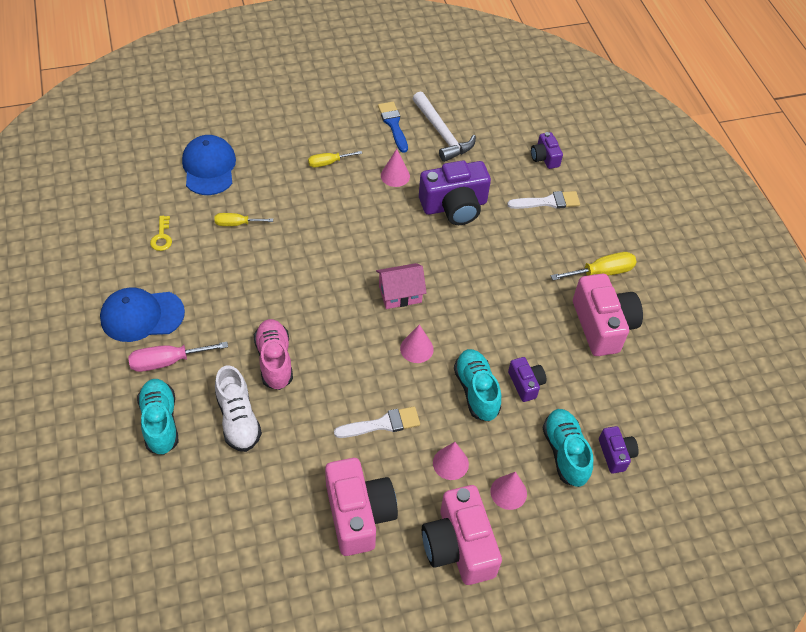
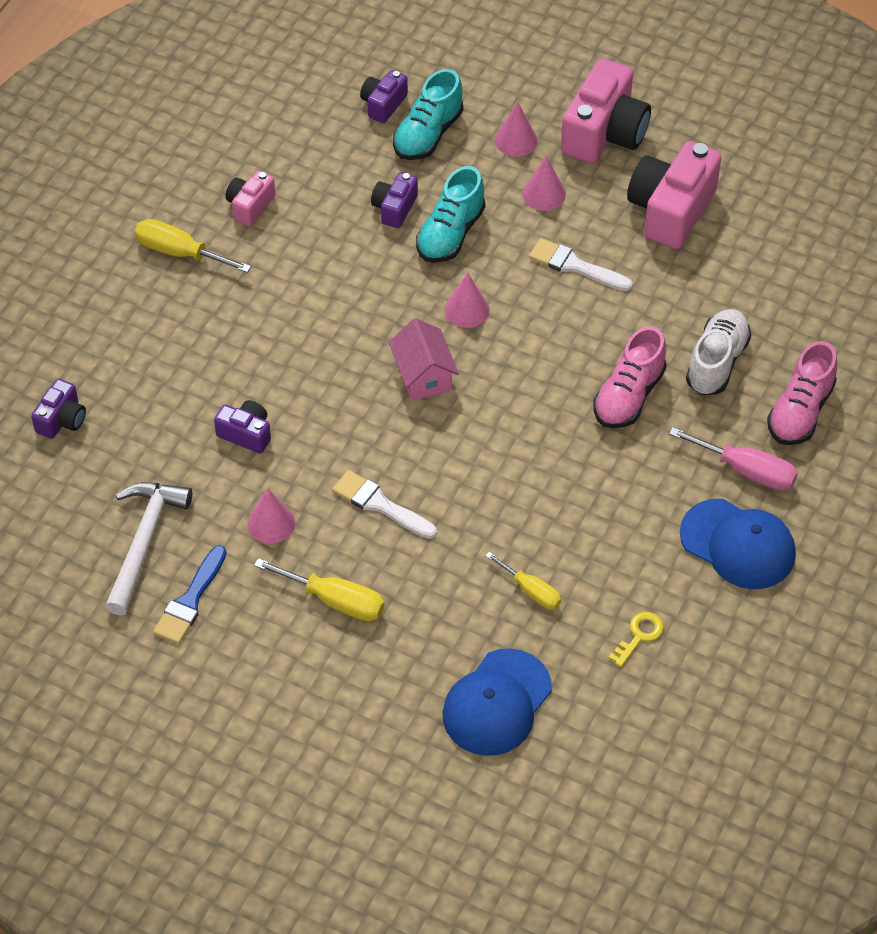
camera: 135 degrees left, 0 degrees up
(160, 422) = (800, 411): turquoise shoe -> pink shoe
(328, 163) = (335, 600): yellow screwdriver -> yellow screwdriver, size x1.51
(400, 294) = (423, 375): pink house -> pink house turned 45 degrees clockwise
(454, 206) = (246, 434): purple camera -> purple camera, size x0.52
(548, 202) = (132, 364): white brush -> white brush (380, 504)
(602, 325) = (250, 206): pink camera -> pink camera, size x0.52

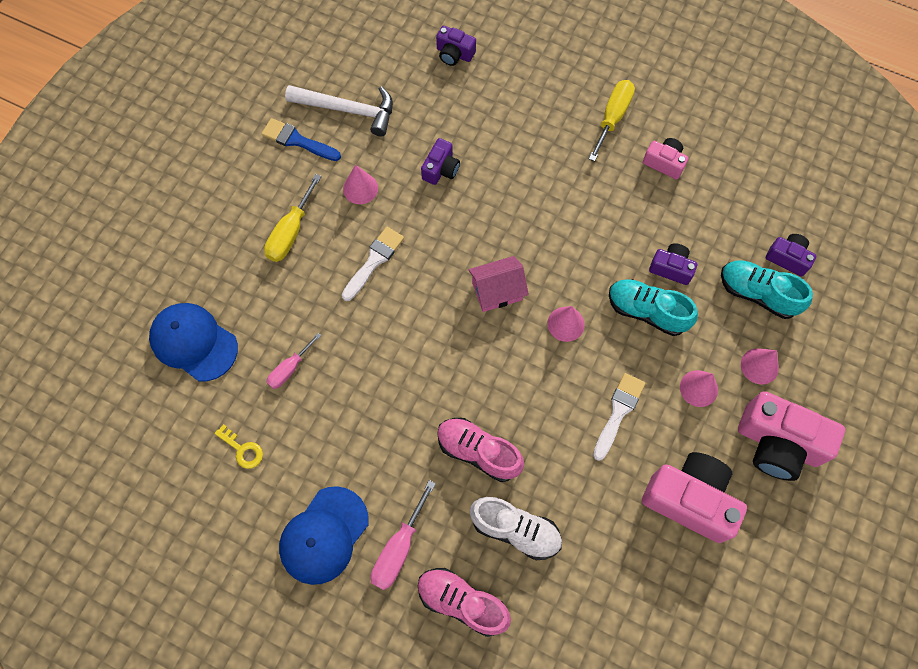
camera: 90 degrees right, 15 degrees up
(531, 591) = (289, 369): yellow screwdriver -> pink screwdriver

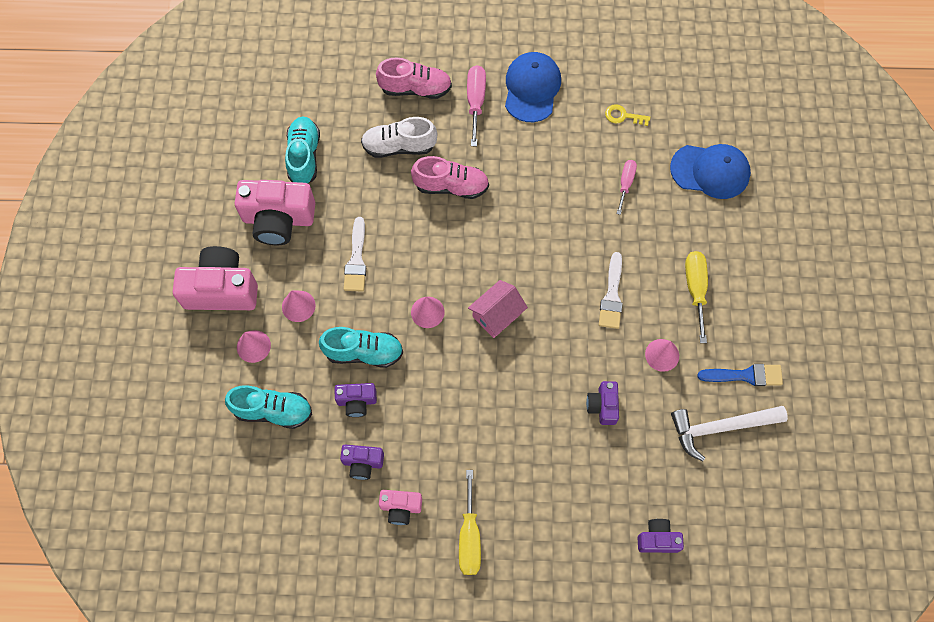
camera: 155 degrees right, 0 degrees up
(633, 569) = (304, 156): none -> turquoise shoe
(787, 258) = (255, 458): purple camera -> purple camera (363, 463)

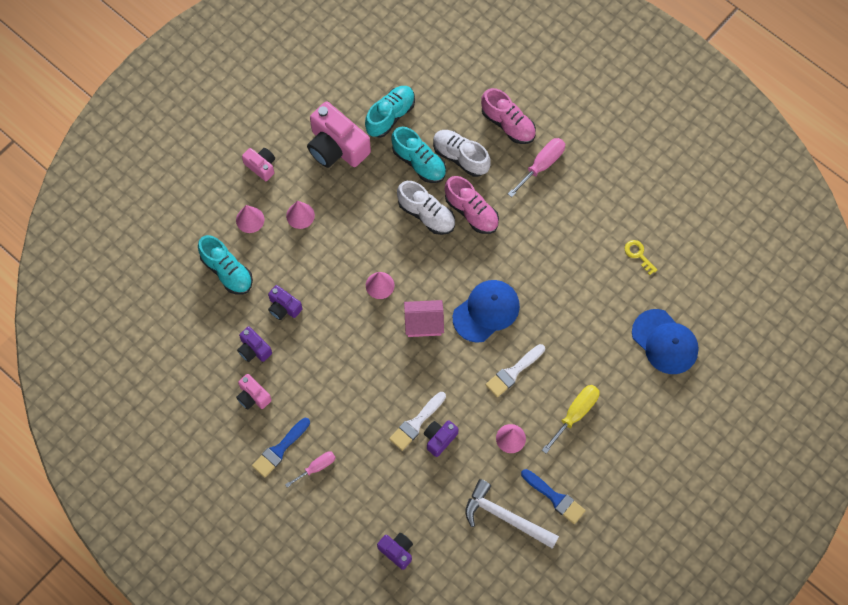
camera: 40 degrees right, 0 degrees up
(221, 289) = (261, 166): pink camera -> pink camera, size x0.52
(356, 260) = (364, 214): white brush -> white brush (416, 423)
(364, 352) = (316, 279): turquoise shoe -> turquoise shoe (419, 162)
(413, 218) = (426, 214): none -> white shoe
(469, 536) = (279, 449): yellow screwdriver -> blue brush
(532, 88) = (590, 185): blue cap -> blue cap (486, 311)
(625, 183) = (595, 303): pink screwdriver -> pink screwdriver (316, 467)

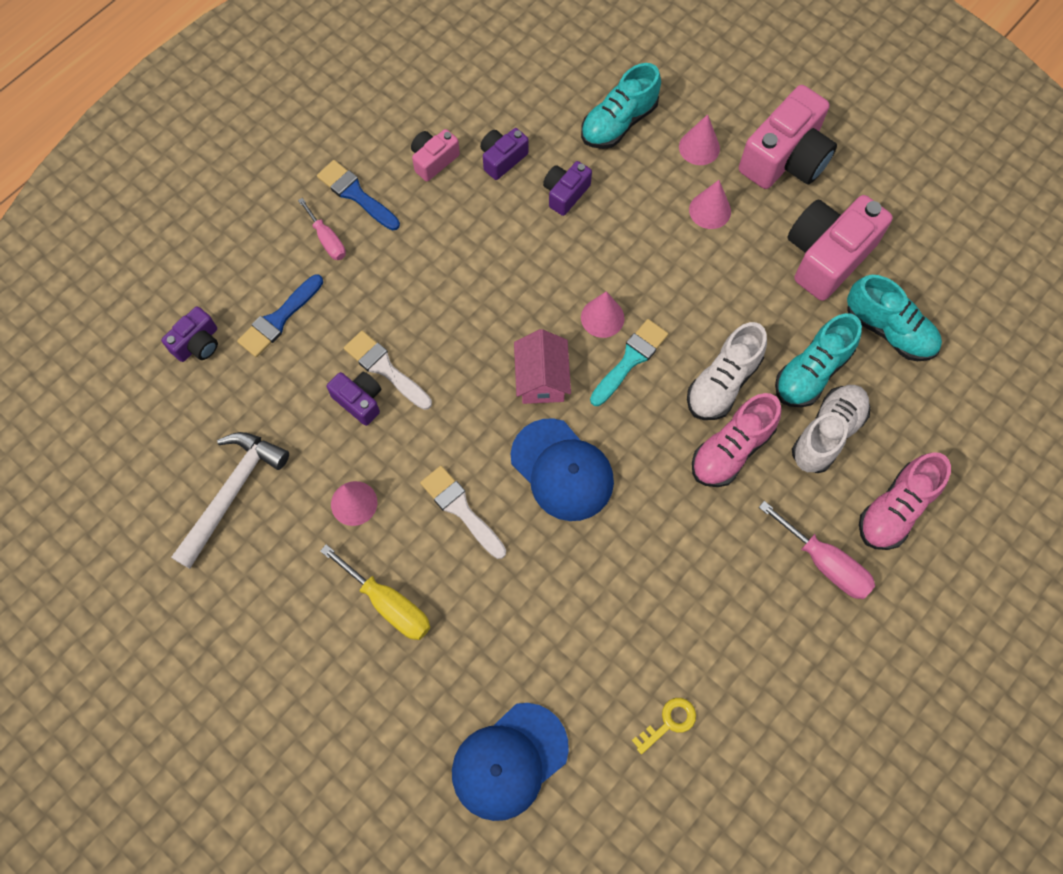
camera: 90 degrees right, 0 degrees up
(261, 166) = (785, 158): pink camera -> pink camera, size x1.93
(410, 269) = (630, 360): none -> turquoise brush
(555, 498) = (255, 568): blue brush -> blue brush (279, 319)

